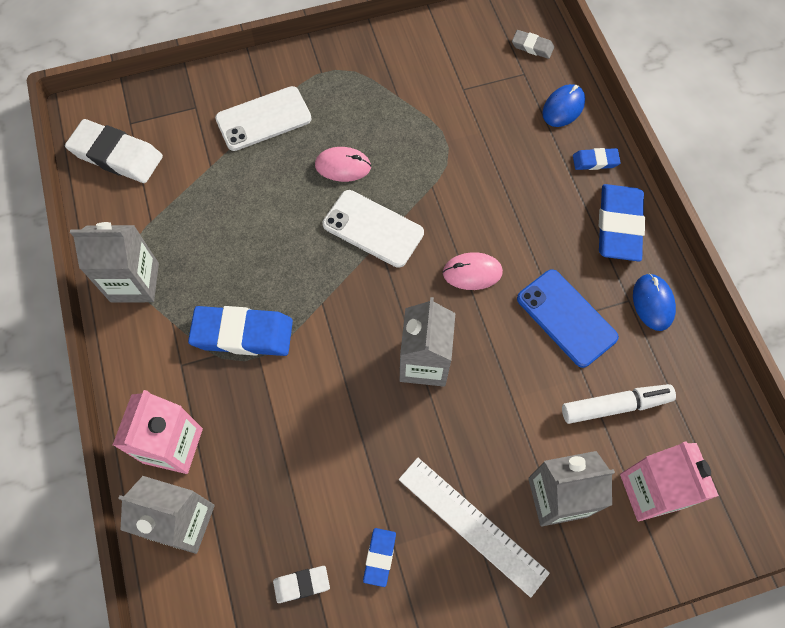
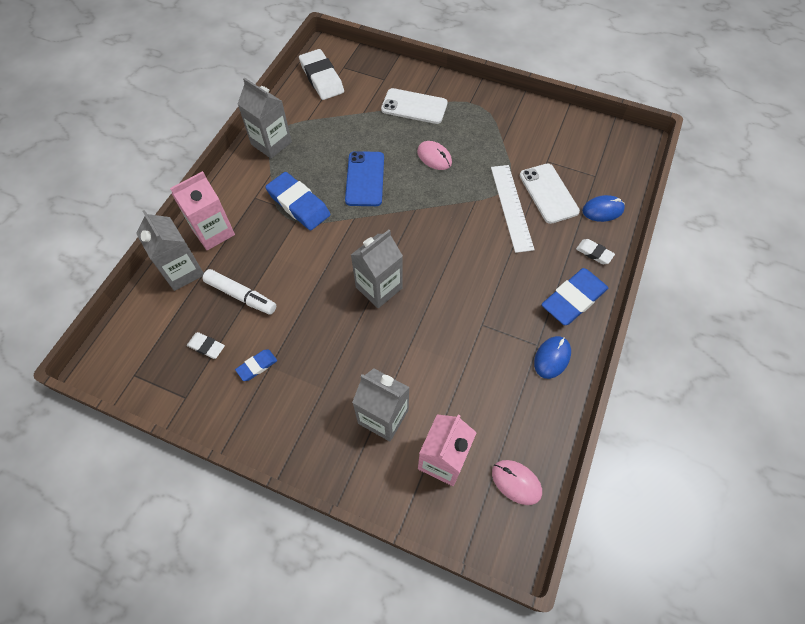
camera: 40 degrees right, 5 degrees down
(373, 229) = (419, 200): white phone -> white phone (548, 193)
(472, 272) = (453, 261): pink mouse -> pink mouse (516, 482)
(472, 525) = (321, 391): white ruler -> white ruler (511, 207)
(532, 46) = (616, 164): grey eraser -> none
(566, 318) = (487, 325): blue phone -> blue phone (365, 179)
(595, 161) = (594, 253): blue eraser -> white eraser
(615, 406) = (468, 396): white marker -> white marker (241, 296)

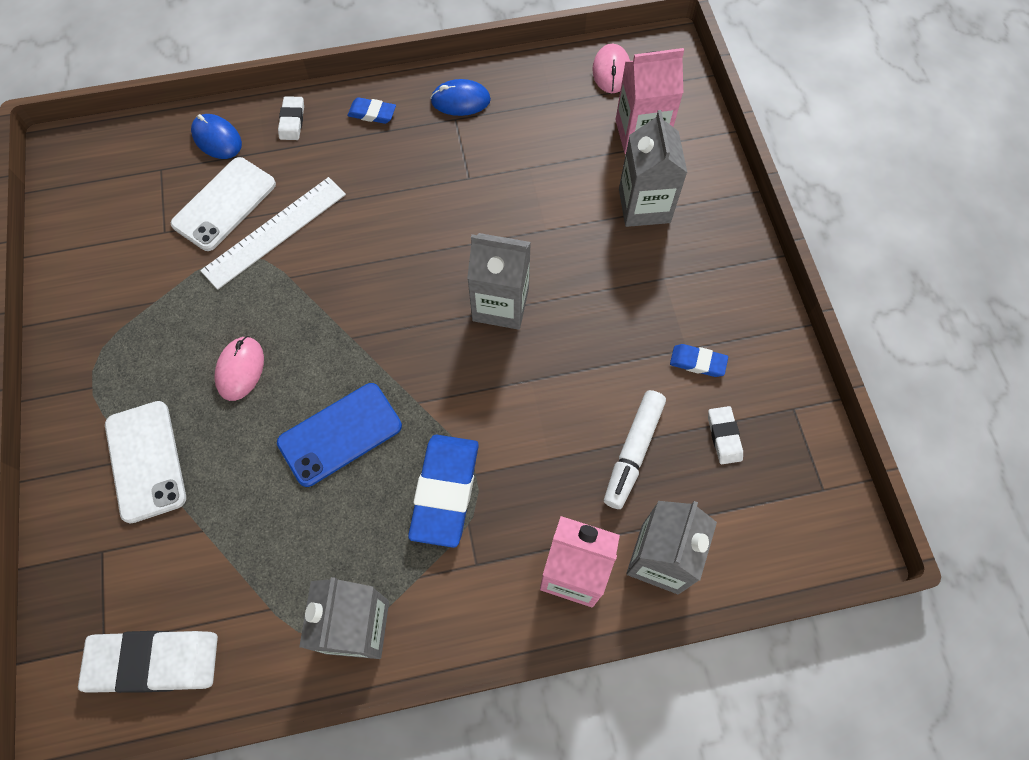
camera: 125 degrees left, 5 degrees up
(241, 296) = (633, 452): white marker -> white marker turned 150 degrees counterclockwise
(322, 78) = (154, 662): white eraser -> white eraser turned 60 degrees clockwise
(573, 299) = (372, 113): blue eraser -> blue eraser, size x0.50

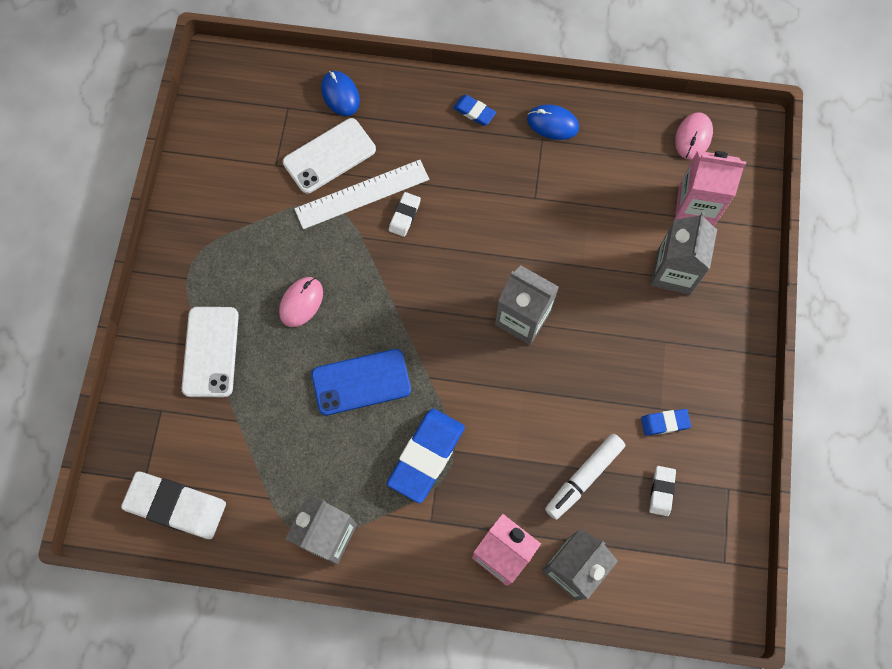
camera: 20 degrees right, 5 degrees up
(292, 121) = (406, 98): white eraser -> white eraser (404, 216)
(697, 362) = (665, 423): blue eraser -> blue eraser turned 45 degrees counterclockwise

